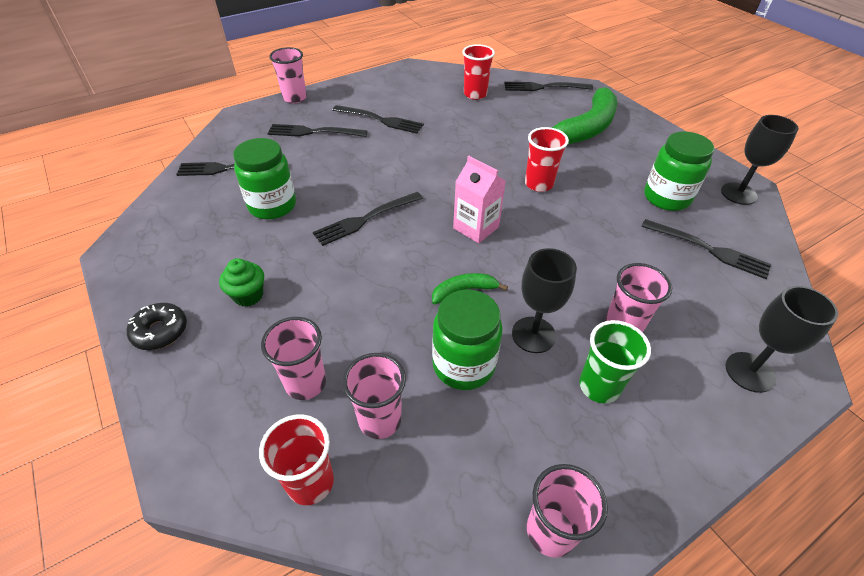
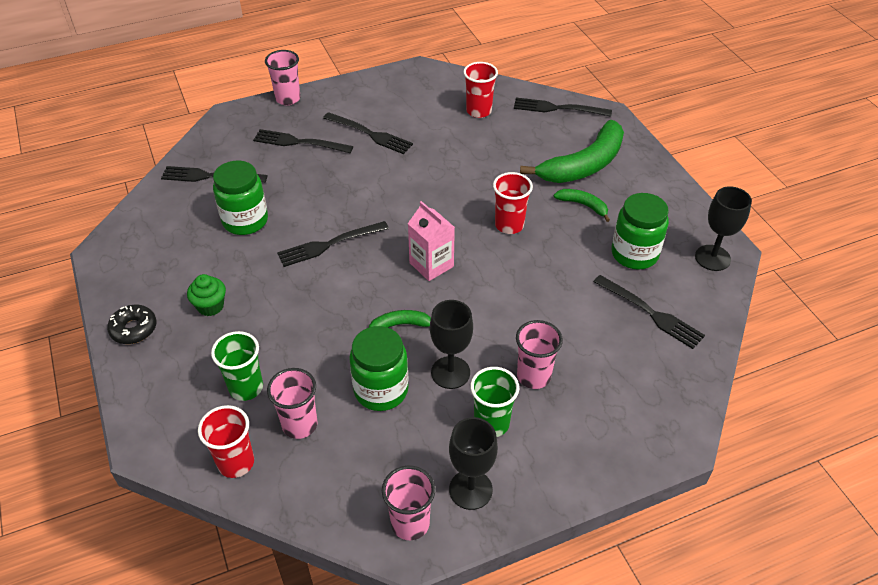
camera: 10 degrees right, 0 degrees up
(305, 383) = (246, 387): pink cup -> green cup
(600, 161) = (583, 205): none -> green banana
(749, 372) = (631, 429): black goblet -> black goblet (470, 489)

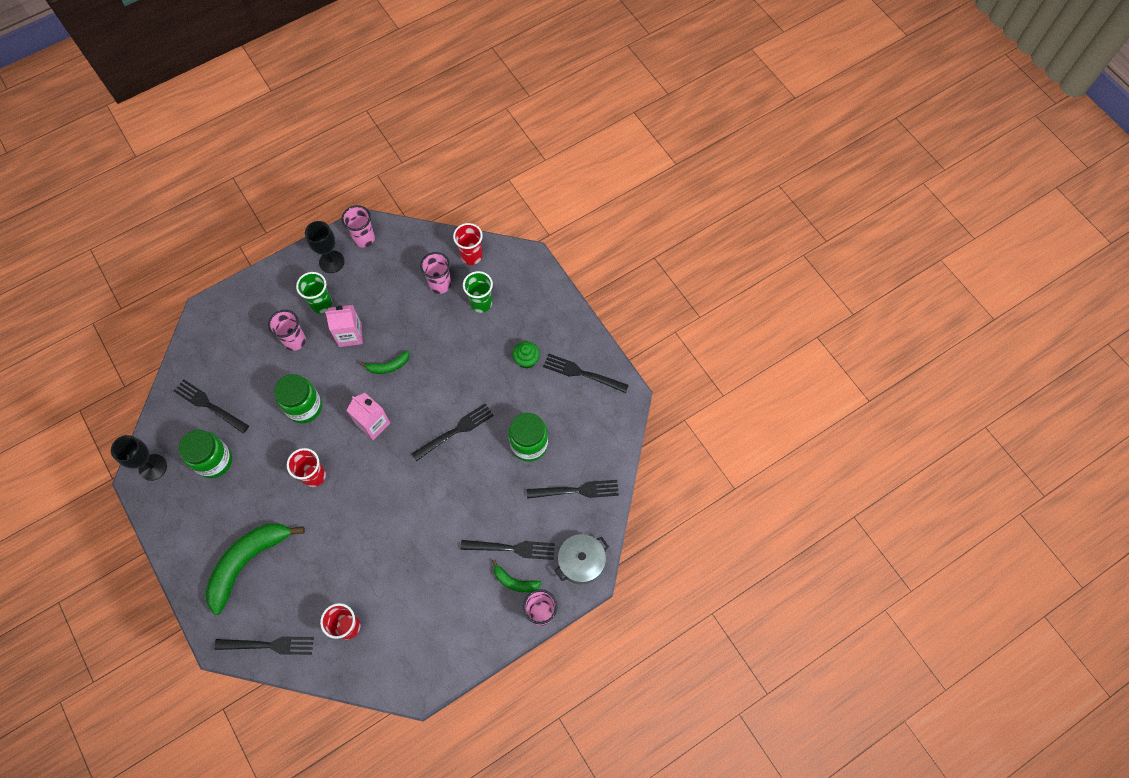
camera: 170 degrees right, 20 degrees up
(134, 329) = (572, 333): black donut -> none
(232, 125) = (581, 562): none -> grey pot
(370, 134) = (449, 572): black fork -> black fork (582, 373)
(381, 390) = (394, 315): green jar -> green jar (304, 407)
(450, 372) = (350, 335): black goblet -> pink carton
(583, 205) = (251, 509): green banana -> green banana (514, 581)

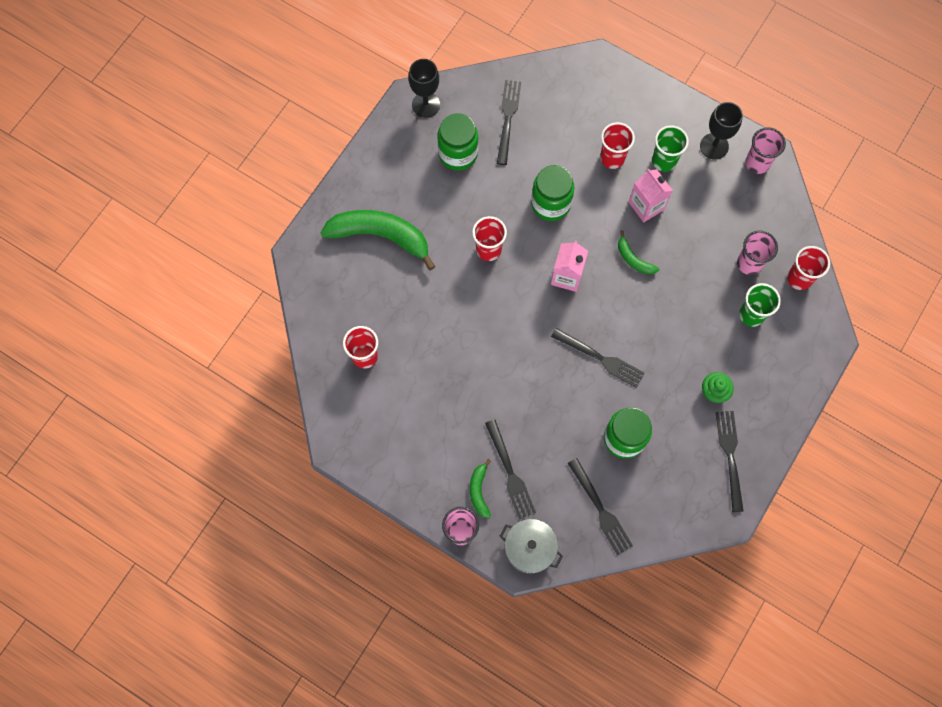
camera: 65 degrees right, 5 degrees up
(268, 645) = (316, 295): black fork -> none
(295, 341) = (612, 158): pink cup -> red cup

